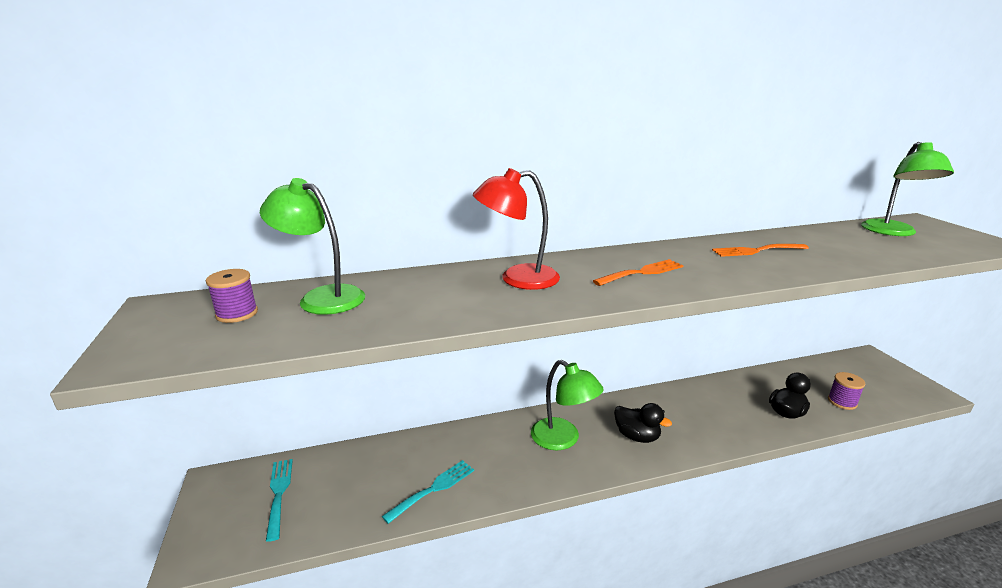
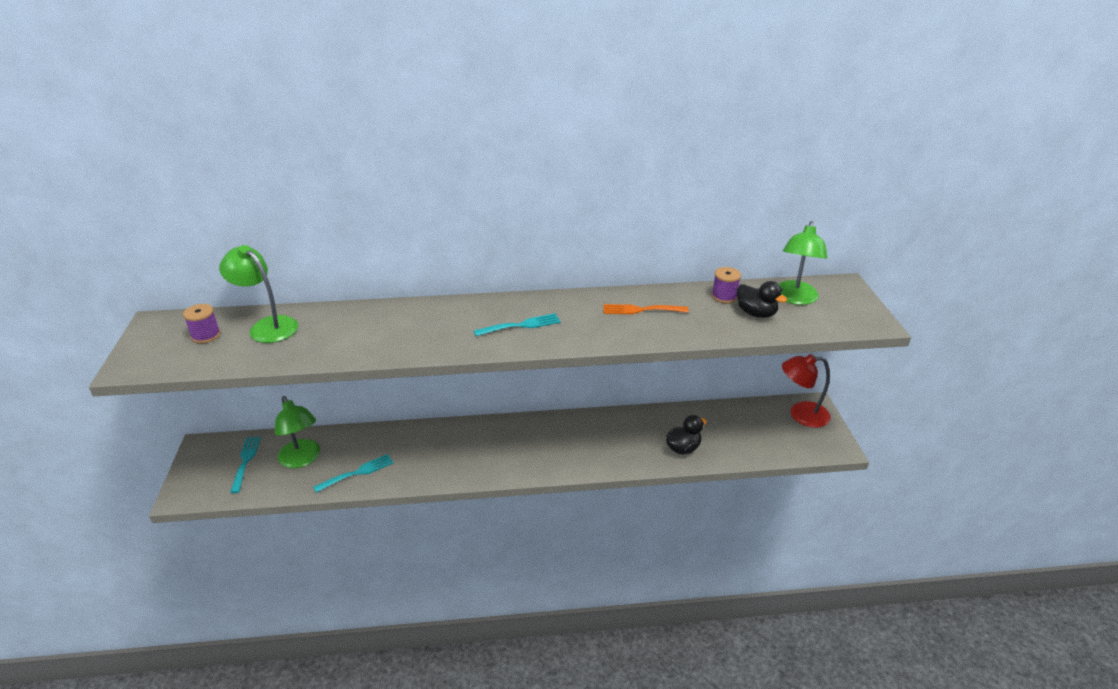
camera: 10 degrees right, 10 degrees up
(517, 279) = (419, 322): red lamp -> red lamp (801, 414)
(563, 439) = (475, 447): green lamp -> green lamp (302, 459)
(637, 436) = (537, 452): black duck -> black duck (756, 313)
(642, 272) = (521, 325): orange fork -> turquoise fork
(842, 402) = (743, 445): purple spool -> purple spool (724, 297)

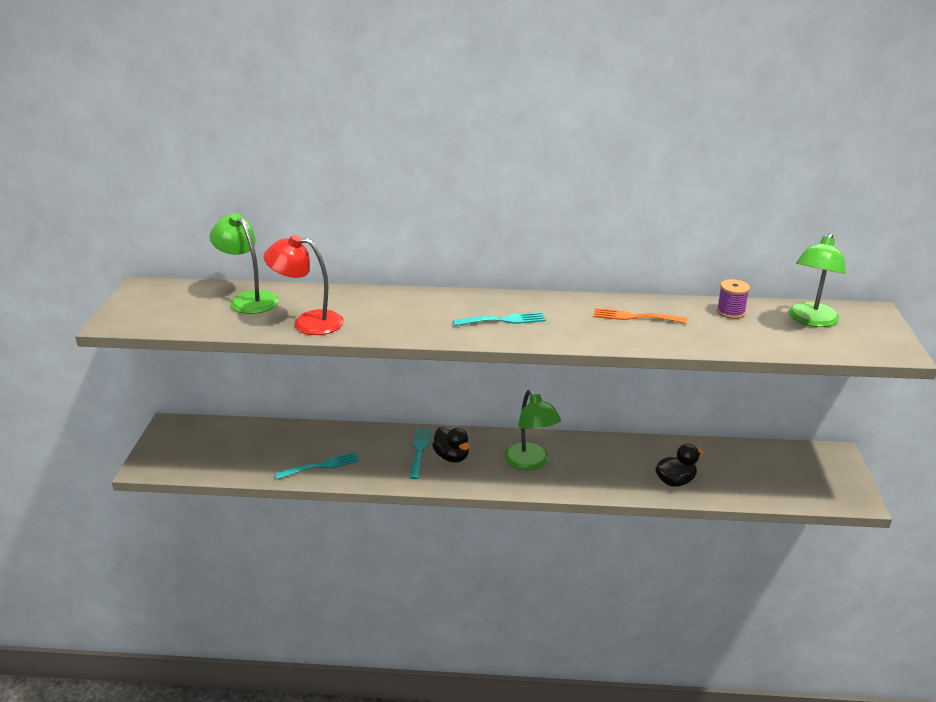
camera: 10 degrees right, 5 degrees down
(206, 335) = (189, 302): purple spool -> none
(245, 461) = (211, 443): turquoise fork -> turquoise fork (419, 451)
(302, 459) = (267, 448): green lamp -> green lamp (530, 463)
(756, 313) = (762, 331): black duck -> black duck (452, 457)
(801, 414) = (819, 462): red lamp -> red lamp (308, 322)

